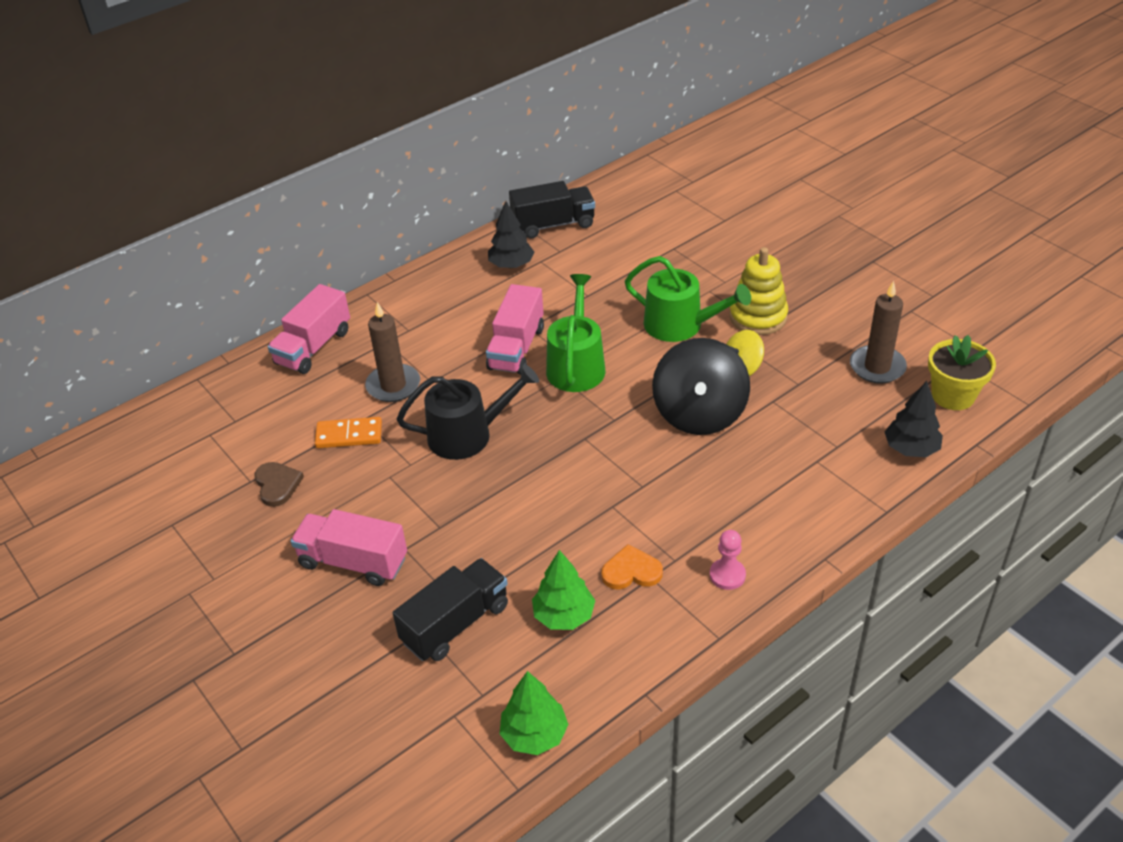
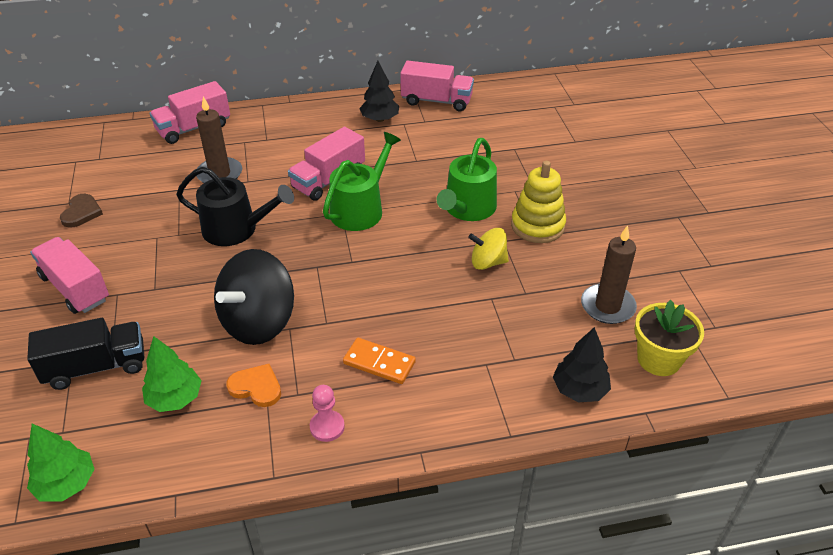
camera: 25 degrees right, 0 degrees up
(349, 435) = (158, 197): orange domino -> orange domino (379, 363)
(553, 225) = (436, 101): black truck -> pink truck
(680, 325) = (468, 208): green watering can -> green watering can turned 60 degrees clockwise
(699, 414) = (422, 284): black spinning top -> black spinning top (258, 322)

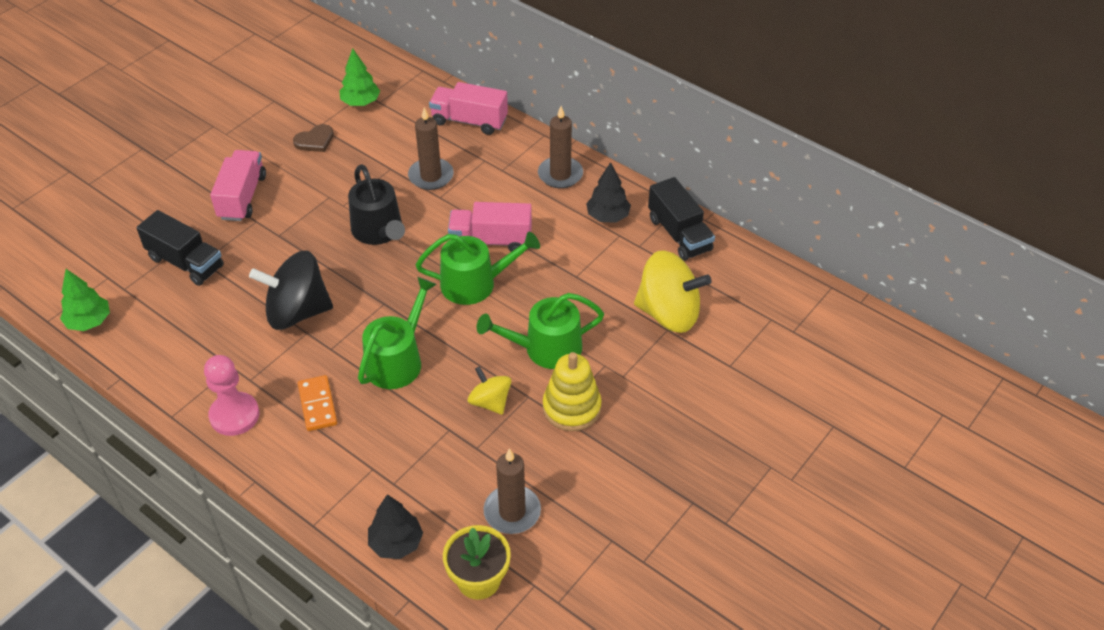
camera: 50 degrees right, 5 degrees up
(175, 398) = (193, 320): green tree -> green tree (360, 102)
(256, 387) = (237, 354): orange heart -> none
(311, 118) = (560, 174): none -> brown candle
(327, 427) = (234, 415): pink pawn -> pink pawn, size x1.65
(387, 290) = (397, 360): none -> green watering can
(436, 101) = (679, 234): pink truck -> black truck
(501, 141) = (668, 313): none -> yellow spinning top

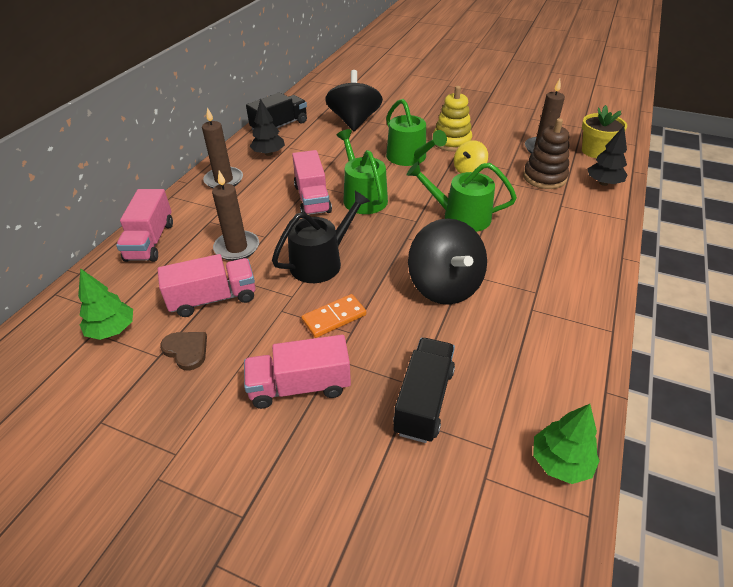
camera: 105 degrees left, 5 degrees down
(234, 415) = (577, 289): pink pawn -> none
(318, 405) = (530, 245): orange domino -> orange domino (334, 317)
(366, 157) = (213, 299): none -> pink truck
(439, 479) = (544, 177): none -> brown stacking toy
(668, 313) = (354, 122): yellow spinning top -> black spinning top

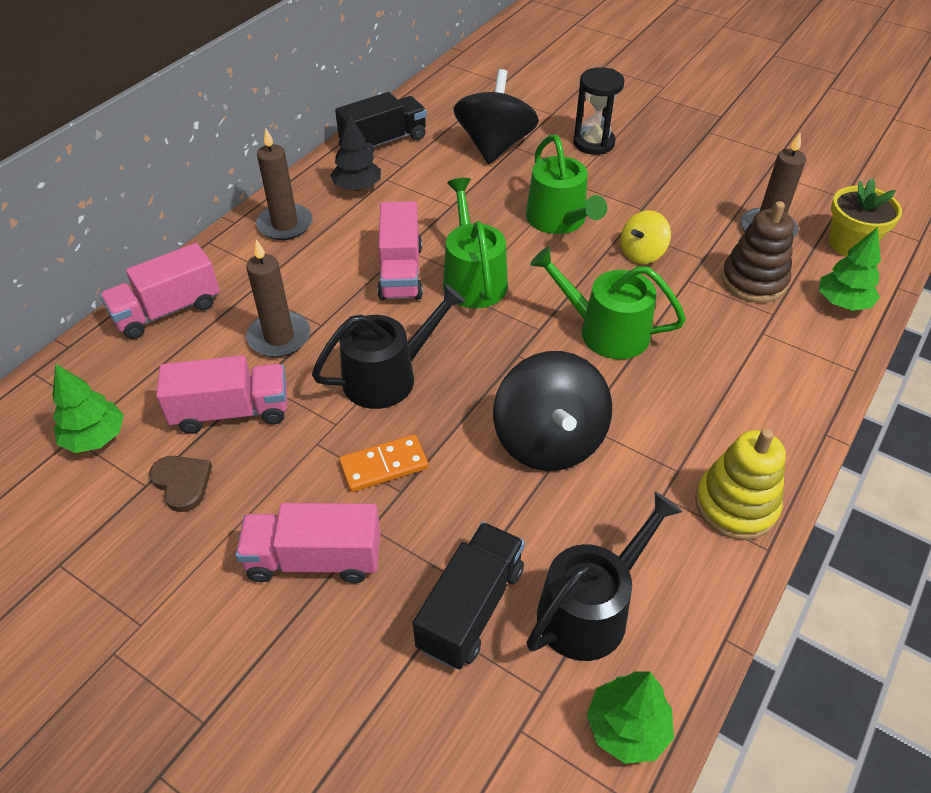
camera: 10 degrees right, 5 degrees up
(150, 241) = (167, 311): pink truck -> pink truck turned 45 degrees clockwise
(417, 114) = (593, 143): none -> black hourglass
(451, 142) = (631, 200): yellow stacking toy -> yellow stacking toy (735, 505)
(507, 387) = (590, 609): none -> black watering can
(603, 183) = (842, 303): black tree -> green tree

